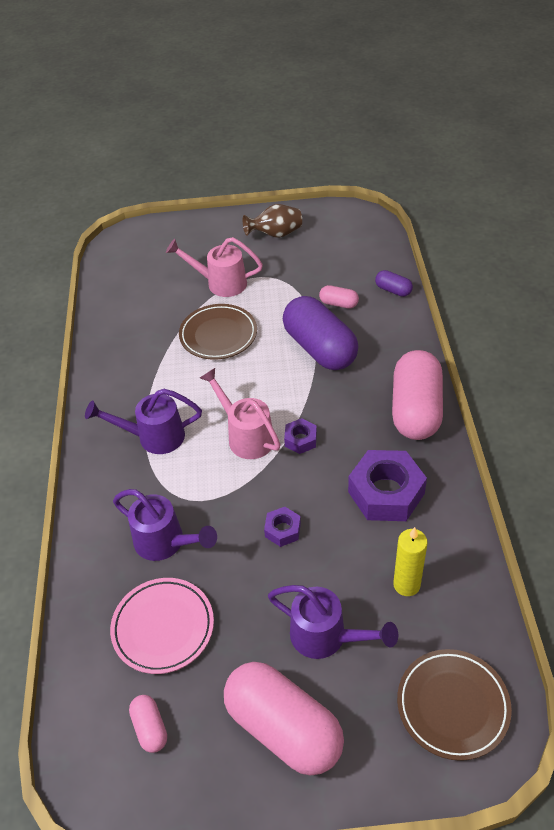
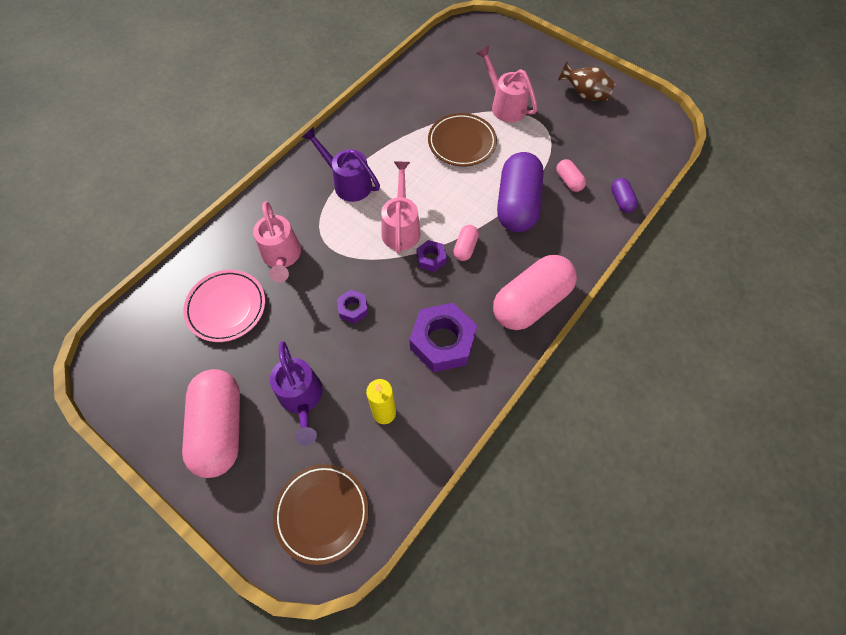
camera: 40 degrees right, 15 degrees up
(150, 728) = (160, 358): pink capsule -> pink capsule (465, 248)
(165, 543) = (282, 257): purple watering can -> pink watering can

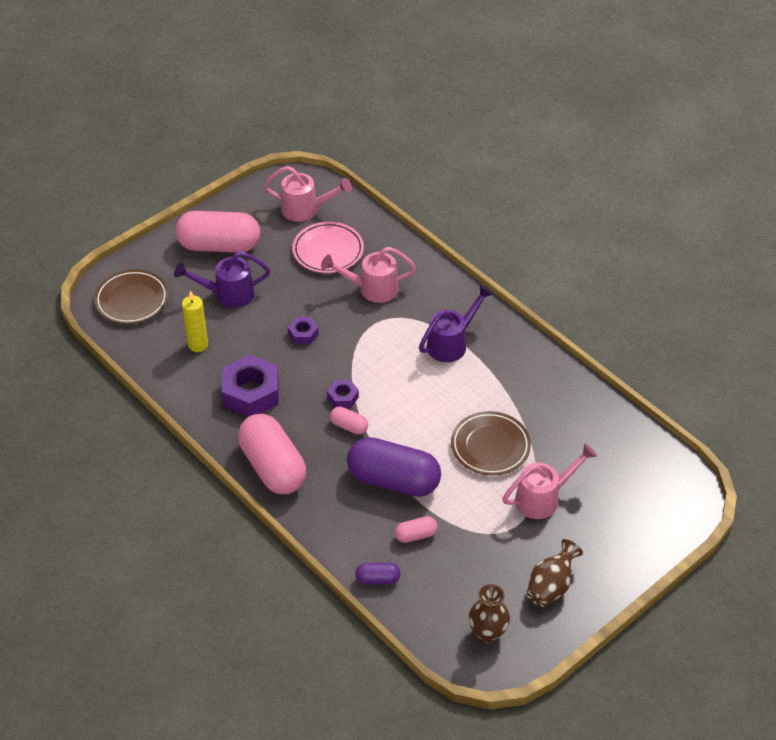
camera: 100 degrees right, 15 degrees down
(401, 227) = (385, 379): pink watering can -> pink watering can (305, 209)
(640, 126) = (487, 632): none -> brown vase

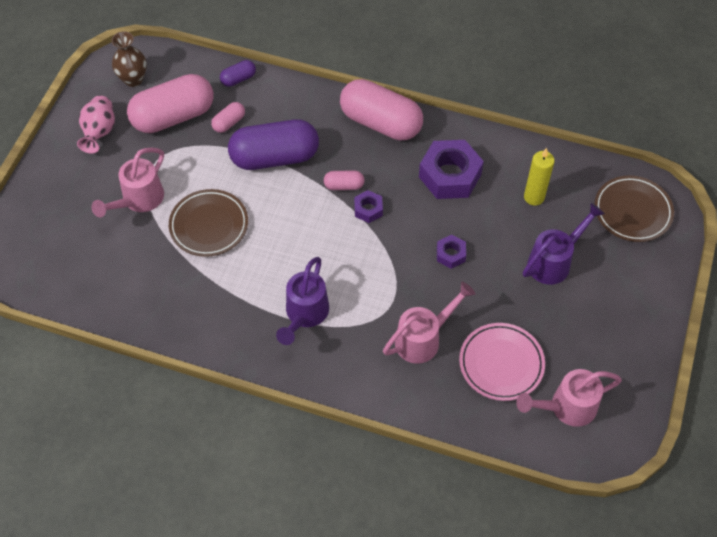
camera: 150 degrees right, 10 degrees up
(219, 246) = (611, 313): pink capsule -> pink capsule (173, 116)
(551, 586) = (99, 132): brown vase -> pink vase

